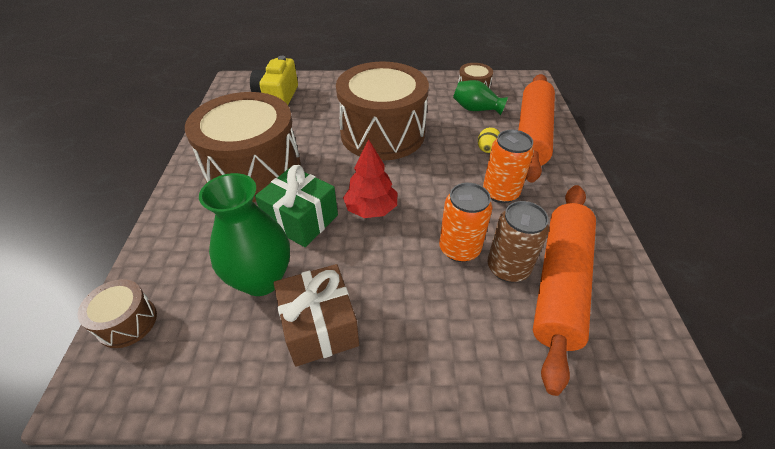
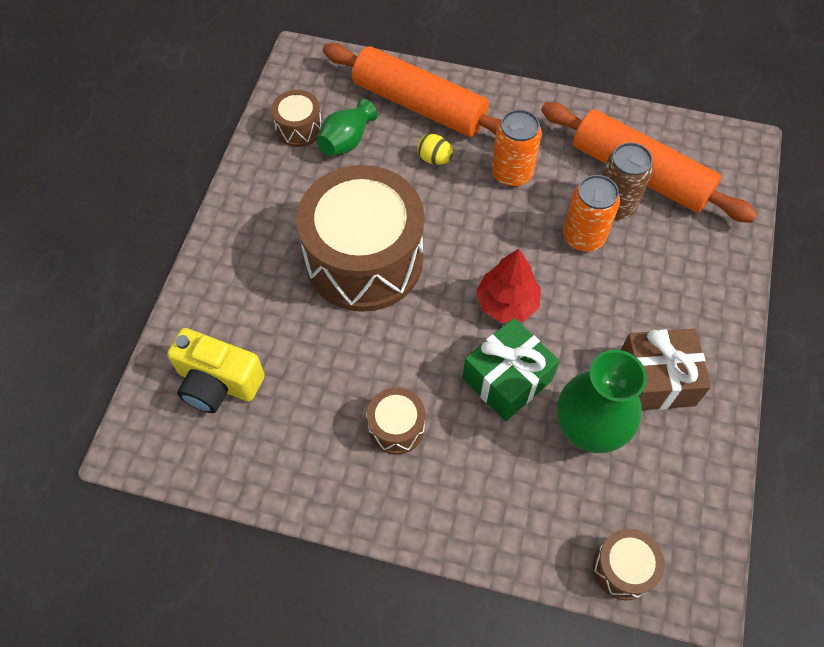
camera: 75 degrees left, 15 degrees up
(254, 170) = (396, 427): brown drum -> brown drum, size x0.43

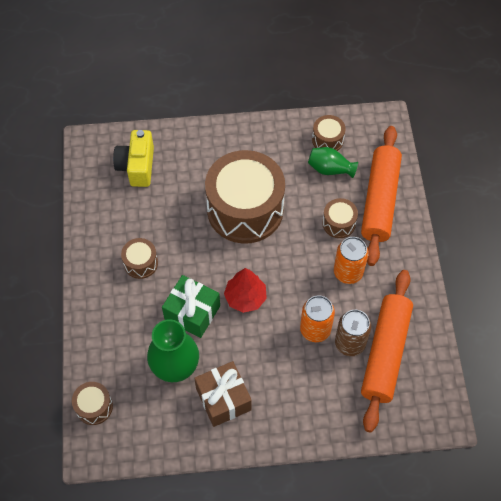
camera: 70 degrees right, 0 degrees up
(434, 159) = (339, 223): yellow egg -> brown drum

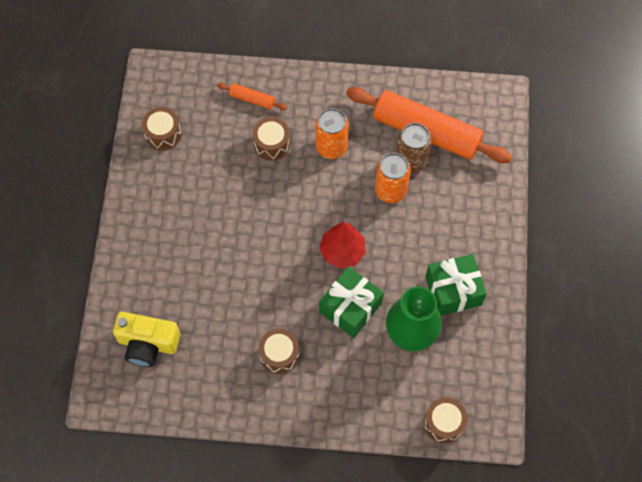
camera: 80 degrees left, 5 degrees up
(223, 399) = (453, 291): brown gift -> green gift
(245, 209) = (234, 234): brown drum -> none
(330, 169) = (202, 139): green vase -> none
(379, 200) = (252, 99): orange rolling pin -> orange rolling pin, size x0.43

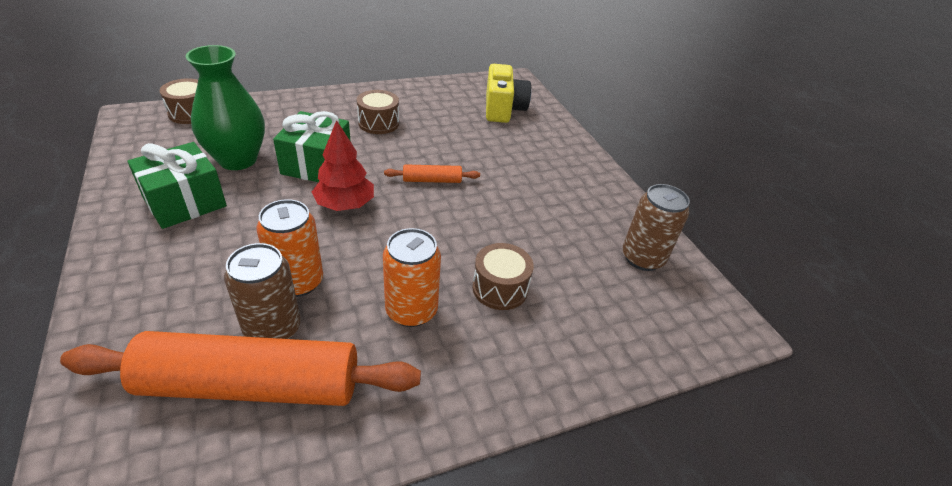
camera: 150 degrees right, 25 degrees down
(148, 344) = (503, 109): yellow camera -> yellow camera turned 105 degrees clockwise
(163, 134) = (642, 258): brown drum -> brown can
(252, 99) = (568, 338): orange rolling pin -> orange rolling pin (432, 180)

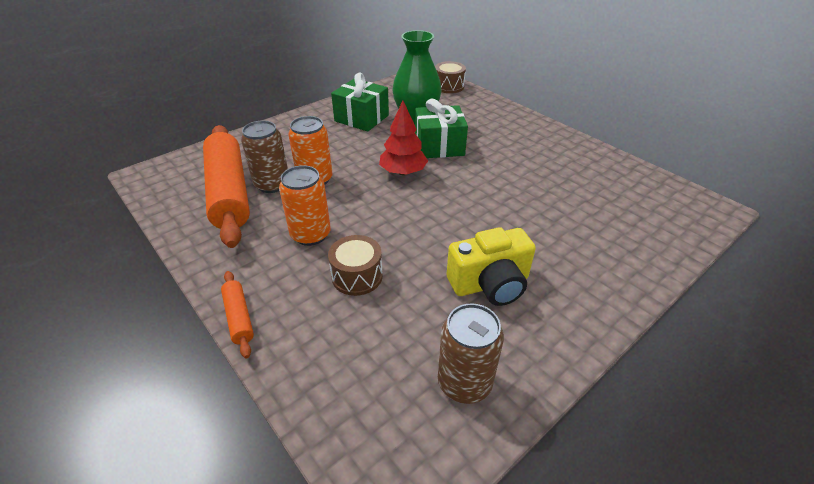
camera: 75 degrees right, 0 degrees up
(378, 123) = (521, 154): brown drum -> none
(432, 180) = (469, 203): orange rolling pin -> orange rolling pin (239, 317)
(503, 109) = (637, 215): yellow camera -> yellow camera (490, 284)

